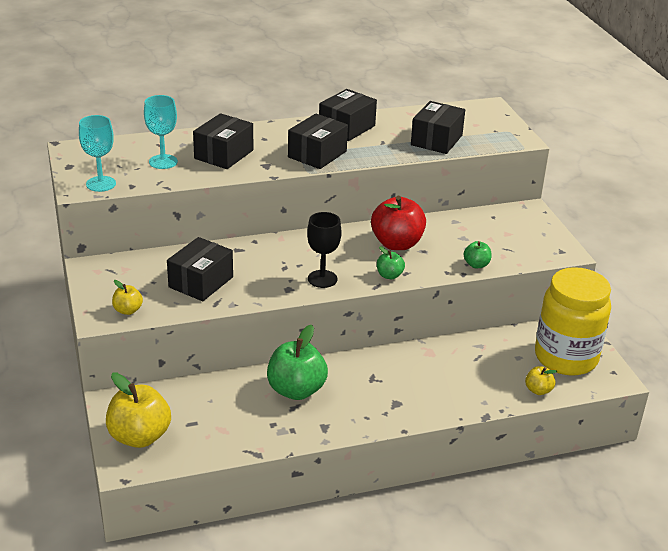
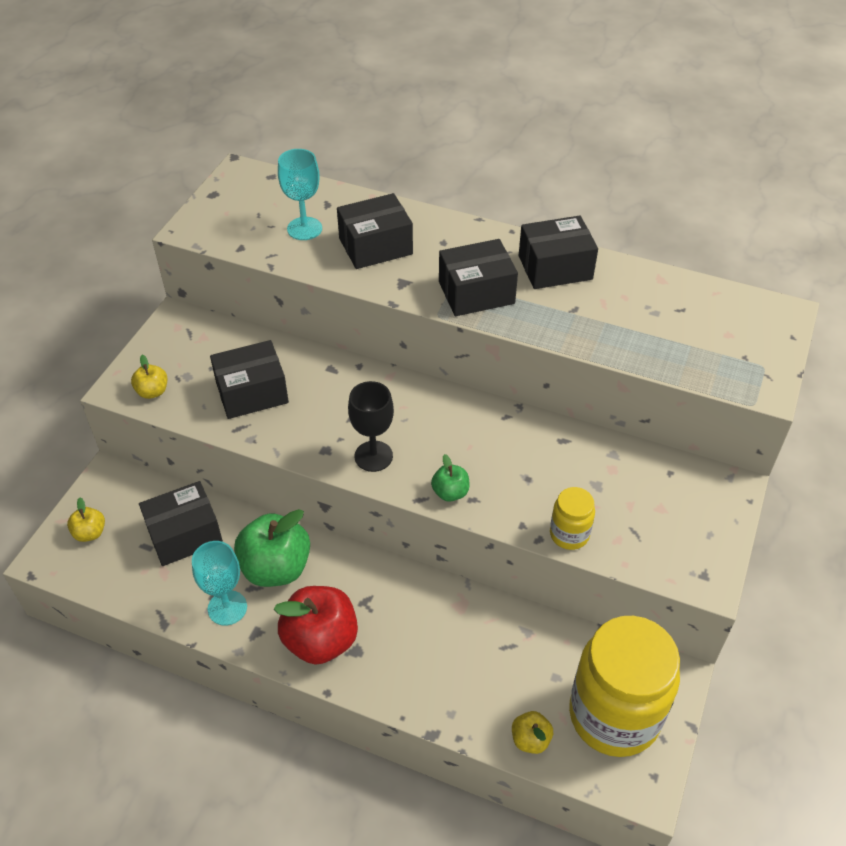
camera: 40 degrees right, 15 degrees up
(101, 184) = (215, 231): turquoise goblet -> turquoise goblet (227, 608)
(140, 436) = (90, 533): yellow apple -> yellow apple, size x0.50
(397, 244) = (507, 451): red apple -> red apple (320, 640)
(436, 140) = (646, 337): black box -> black box (185, 535)
(476, 265) = (569, 534): green apple -> yellow jar

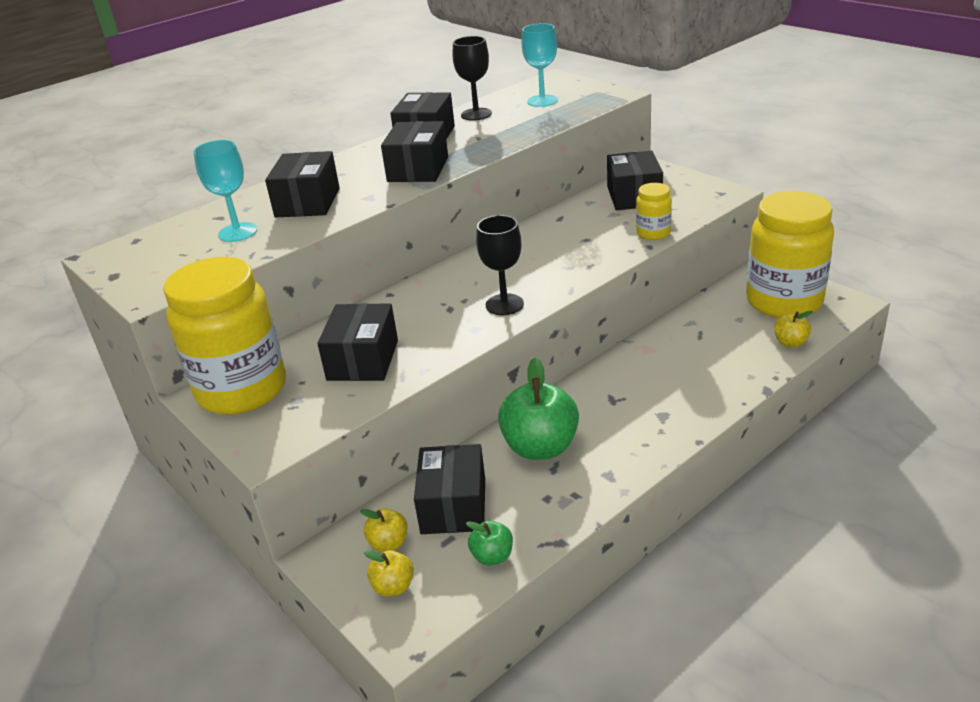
camera: 60 degrees left, 15 degrees down
(152, 391) = (295, 427): yellow apple -> yellow apple (388, 543)
(189, 337) = (242, 390): none -> yellow jar
(227, 608) = (567, 490): turquoise goblet -> turquoise goblet (542, 101)
(320, 640) = (640, 434): red apple -> none
(450, 492) = (574, 275): green apple -> green apple (492, 556)
(634, 284) = (476, 114): none -> black goblet
(648, 491) = (634, 196): none -> black box

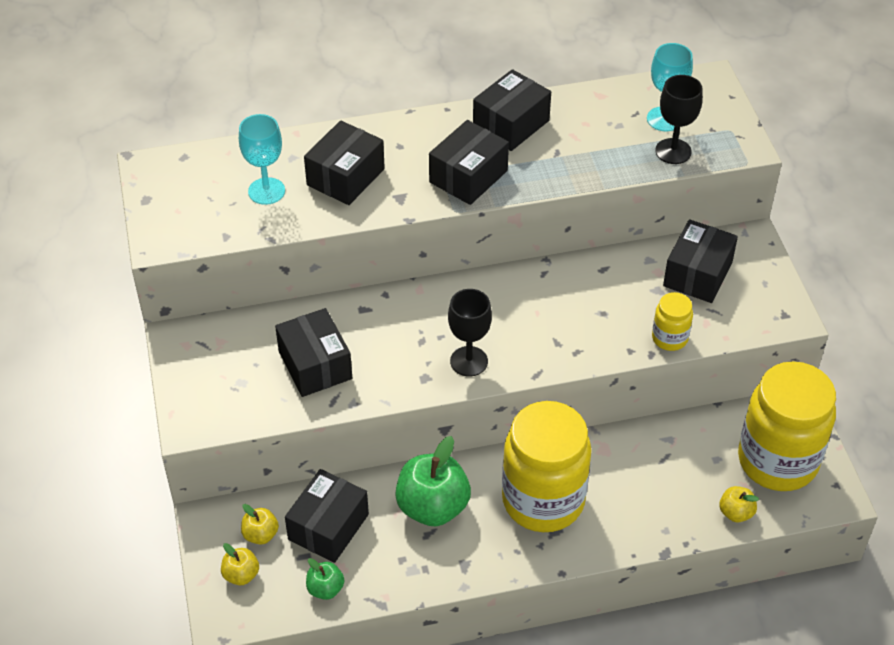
camera: 25 degrees right, 15 degrees up
(242, 390) = (208, 348): yellow jar -> yellow jar (543, 500)
(363, 360) = (315, 365): black box -> black box turned 60 degrees counterclockwise
(476, 114) = (584, 109): black goblet -> black goblet (673, 151)

